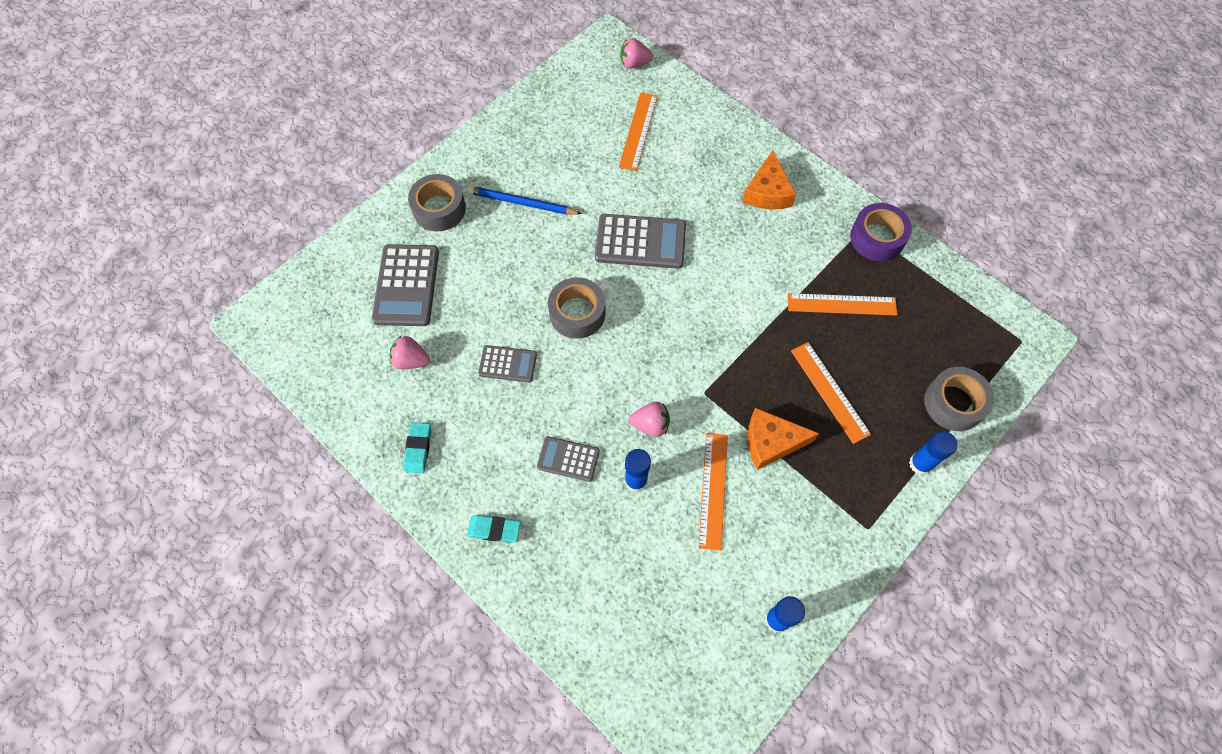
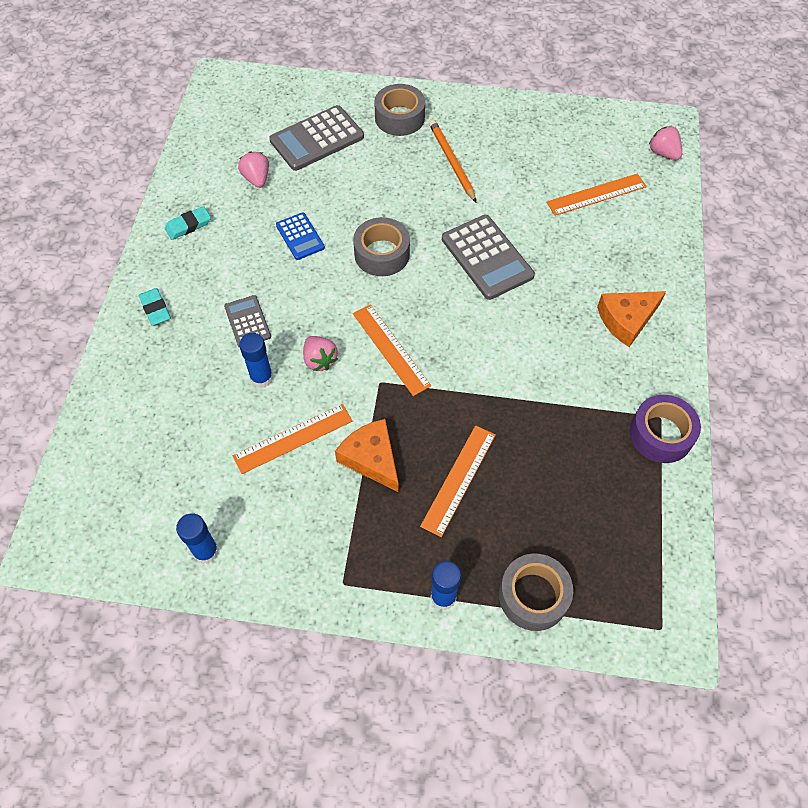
camera: 55 degrees right, 5 degrees down
(507, 364) = (300, 236): grey calculator -> blue calculator
(522, 203) = (451, 162): blue pencil -> orange pencil
(841, 304) = (560, 442): orange ruler -> orange ruler (391, 349)

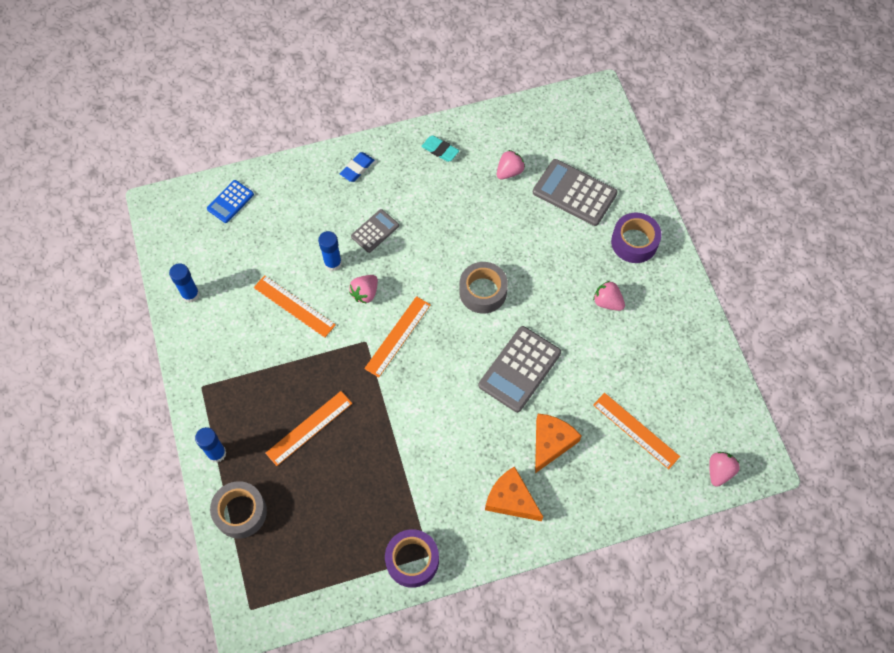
camera: 65 degrees right, 5 degrees up
(155, 309) = (357, 168): turquoise eraser -> blue eraser
(300, 236) = (469, 228): blue calculator -> blue calculator (230, 202)
(371, 458) = (300, 363): orange cheese -> orange cheese (551, 442)
(399, 117) = (634, 242): grey tape -> purple tape
(451, 162) = (607, 302): orange pencil -> pink strawberry
(459, 479) = (309, 428): orange ruler -> orange ruler turned 45 degrees counterclockwise

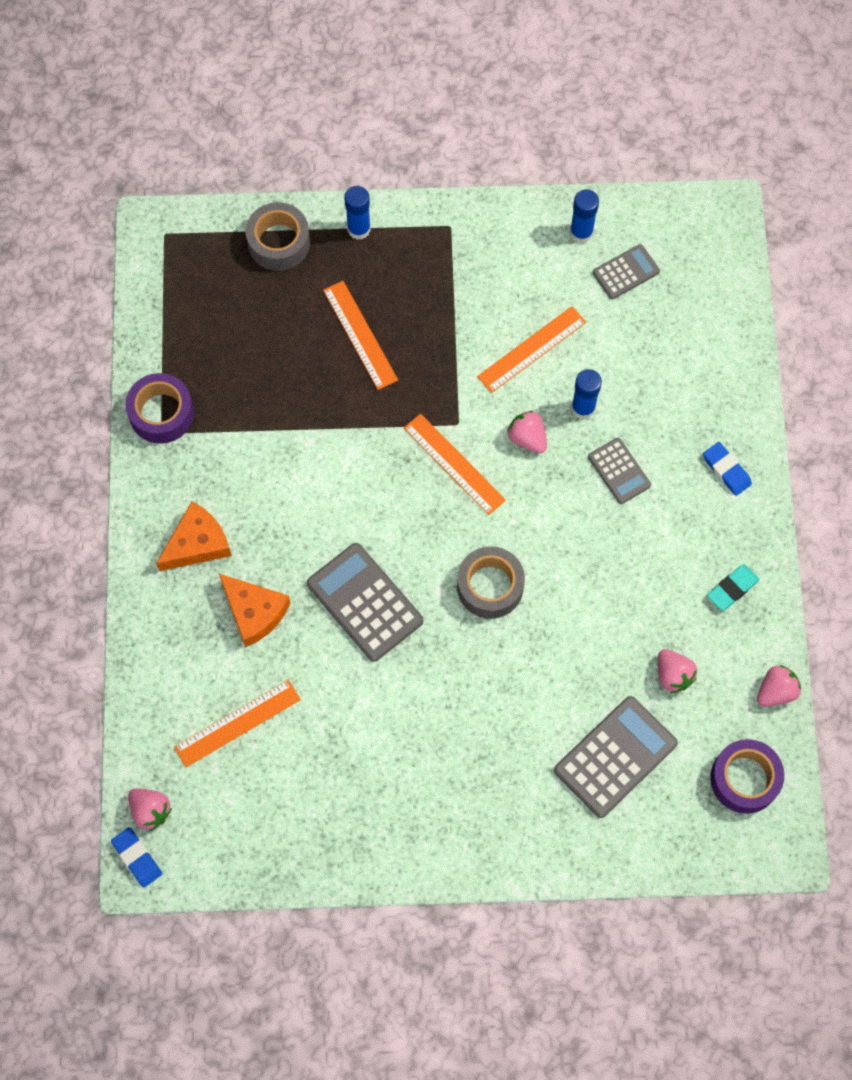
camera: 105 degrees right, 5 degrees up
(218, 258) = (626, 272): none -> grey calculator
(230, 202) = (710, 301): blue calculator -> none
(607, 302) = (429, 747): pink strawberry -> pink strawberry (776, 691)
(634, 242) = (513, 816): purple tape -> purple tape (744, 779)
(755, 470) = (137, 858): none -> blue eraser

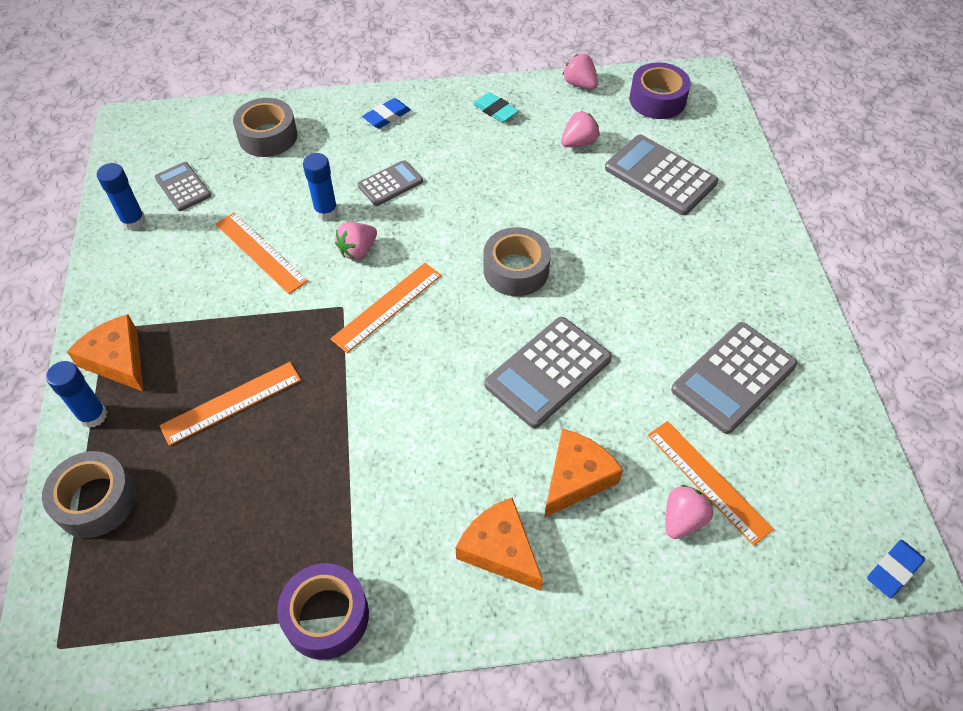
camera: 95 degrees left, 15 degrees down
(150, 811) = (835, 562): pink strawberry -> pink strawberry (682, 520)
(341, 772) = (733, 377): none -> grey calculator
(414, 240) = (117, 360): none -> orange cheese
(698, 348) = (268, 136): none -> grey tape

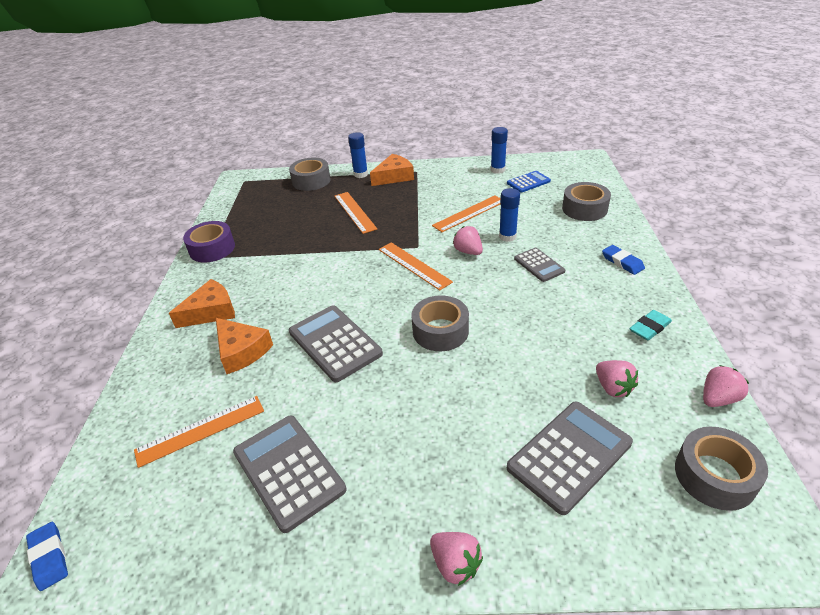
camera: 100 degrees right, 15 degrees down
(183, 187) = (528, 182): grey calculator -> blue calculator
(657, 100) = (714, 475): purple tape -> grey tape
(682, 520) = (179, 408): pink strawberry -> pink strawberry (455, 564)

